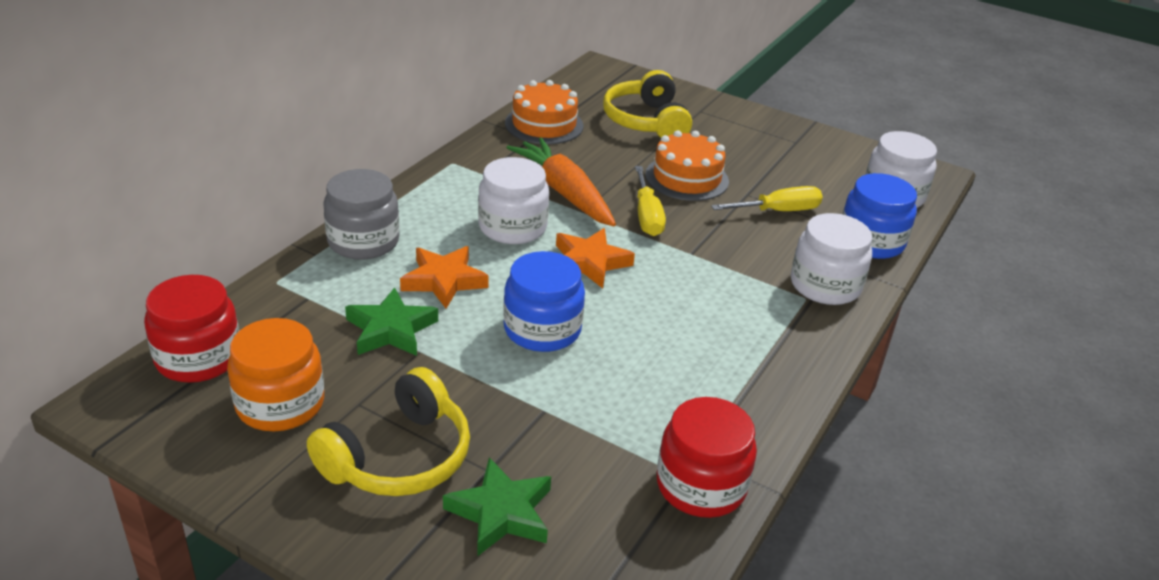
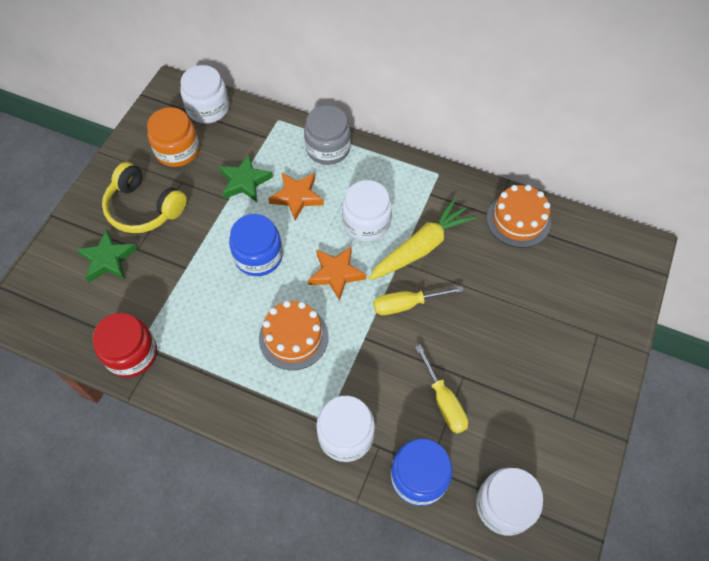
camera: 85 degrees right, 25 degrees up
(198, 358) = (208, 108): red jar -> white jar
(564, 192) = (421, 247): orange carrot -> yellow carrot
(646, 121) = (556, 292): yellow headphones -> none
(686, 178) = (472, 329): orange cake -> orange cake (293, 337)

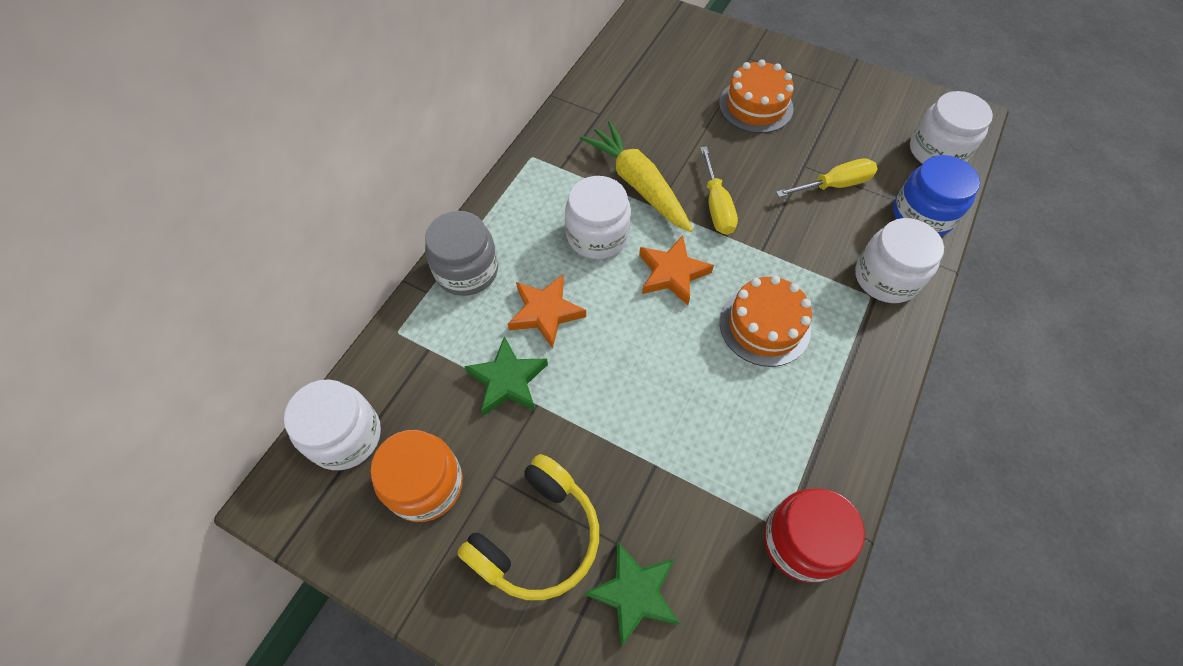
camera: 85 degrees left, 0 degrees up
(258, 256) = (641, 364): blue jar -> none
(518, 220) = (608, 94): orange cake -> orange cake (755, 106)

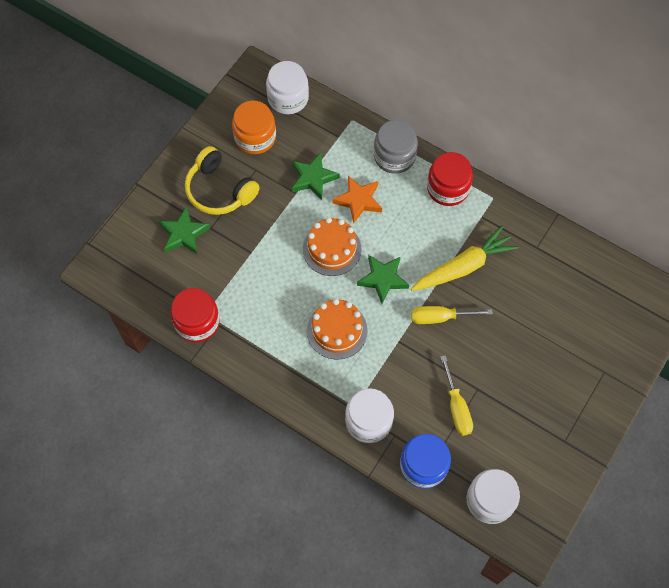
camera: 95 degrees right, 5 degrees up
(519, 204) = (448, 188): none -> red jar
(597, 235) = (418, 235): white jar -> none
(672, 273) = (383, 279): orange star -> green star
(755, 106) = (544, 365): orange cake -> orange cake (332, 249)

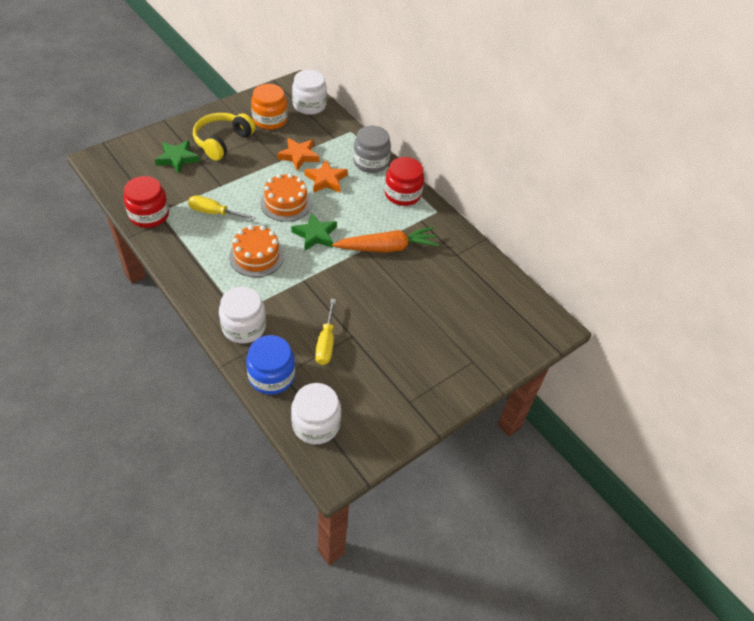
camera: 15 degrees right, 15 degrees down
(219, 190) = (222, 141): yellow headphones -> yellow headphones turned 60 degrees clockwise
(313, 178) = (298, 156): green star -> orange star
(440, 317) = (348, 275): yellow screwdriver -> yellow screwdriver (214, 213)
(463, 266) = (387, 248): yellow carrot -> orange carrot

